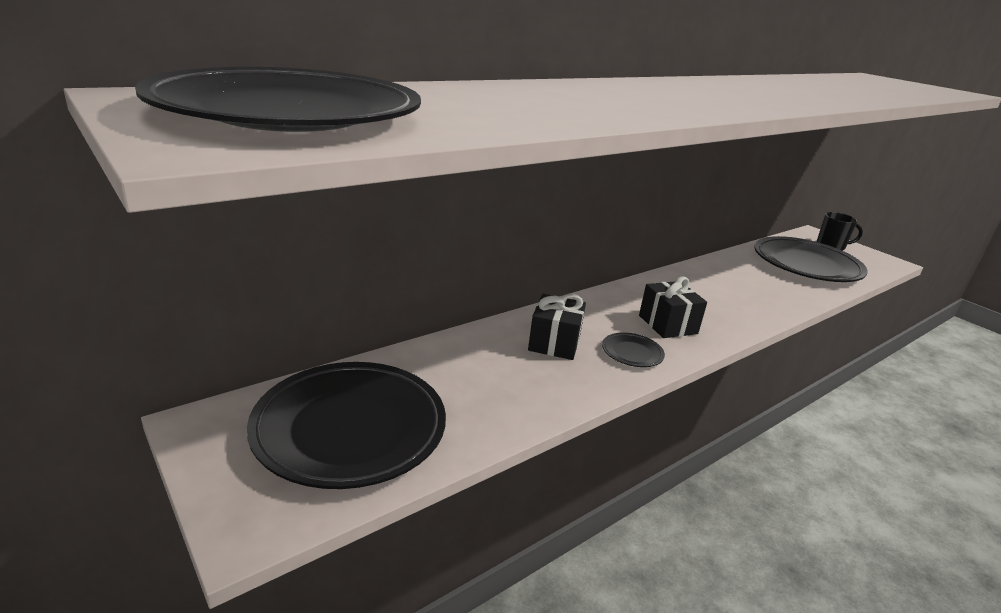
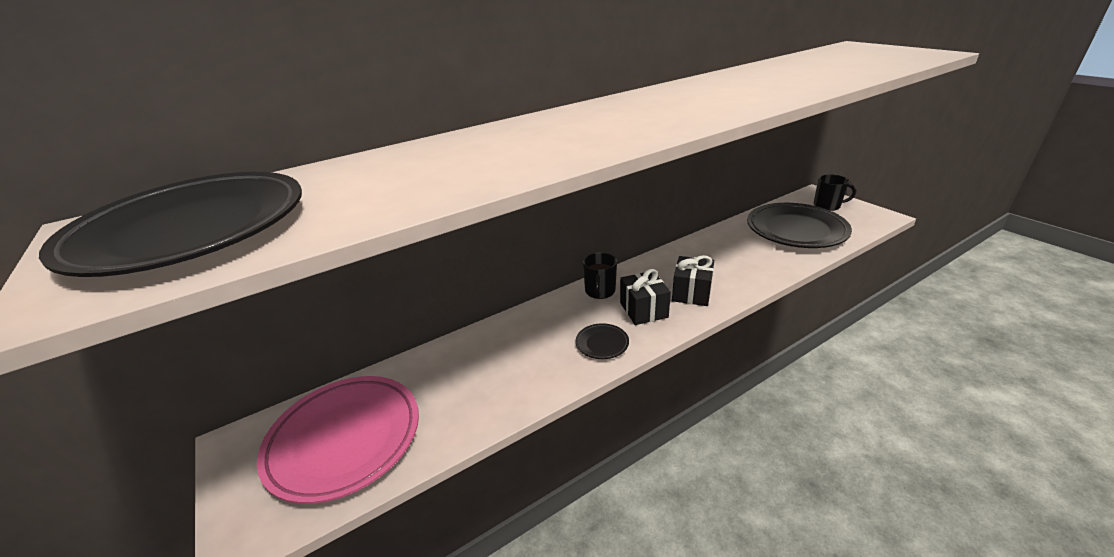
camera: 10 degrees right, 5 degrees up
(350, 429) = (344, 440): black plate -> pink plate
(554, 343) = (537, 339): black gift -> black gift (691, 293)
(611, 302) = (600, 291): none -> black mug

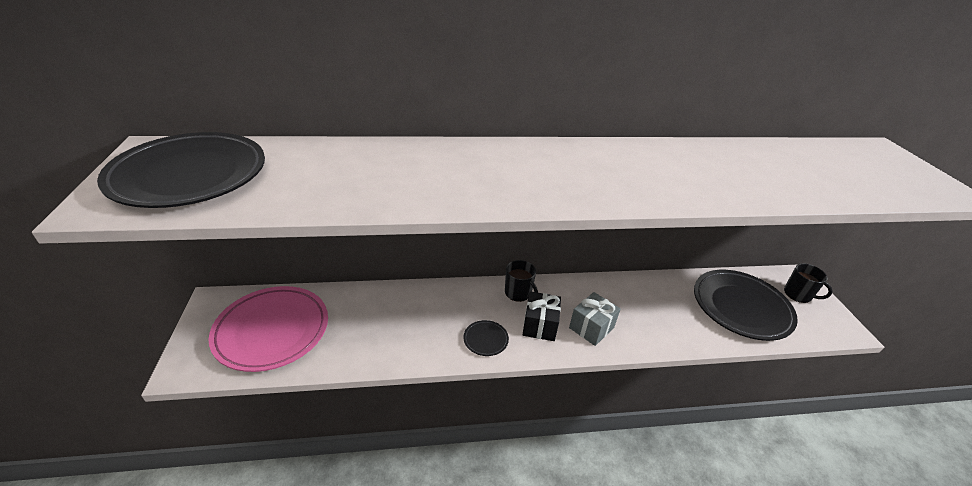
camera: 20 degrees right, 5 degrees up
(600, 291) = (518, 293): black mug -> black mug turned 75 degrees counterclockwise
(691, 293) = (591, 327): black gift -> grey gift

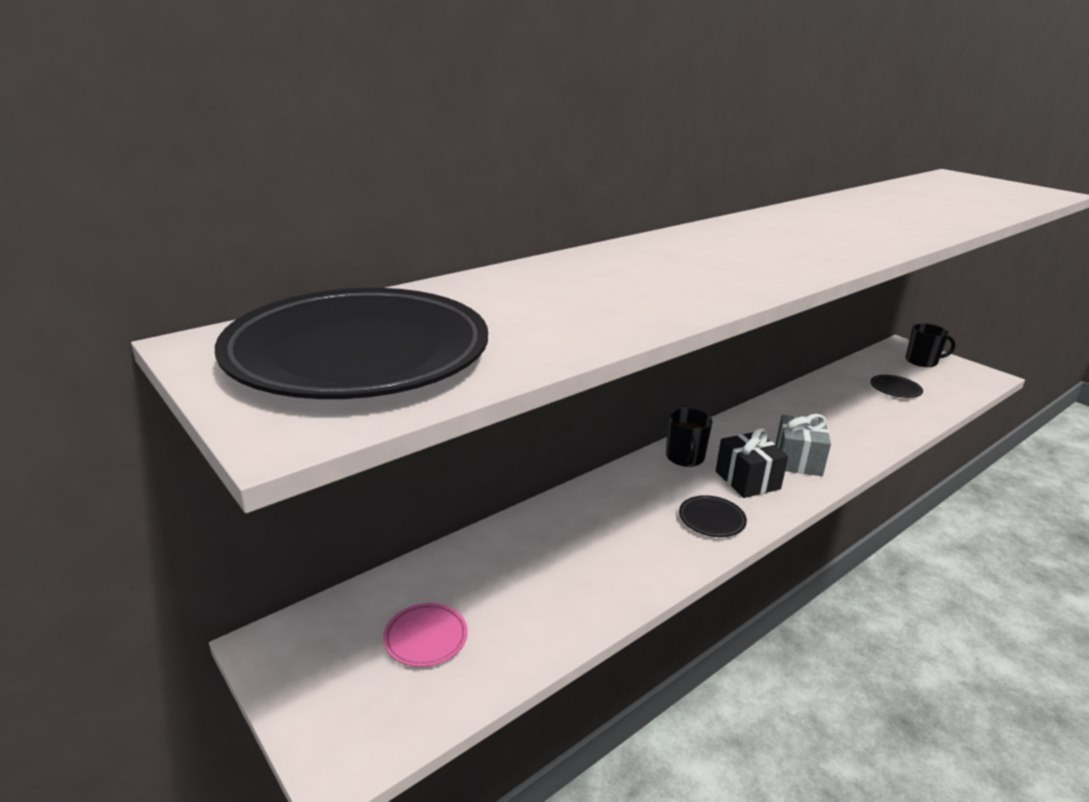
camera: 30 degrees left, 10 degrees down
(272, 331) = (426, 638): pink plate -> pink plate, size x0.42
(518, 293) = (685, 457): black mug -> black mug turned 75 degrees clockwise
(741, 307) = (895, 389): black plate -> black plate, size x0.42

